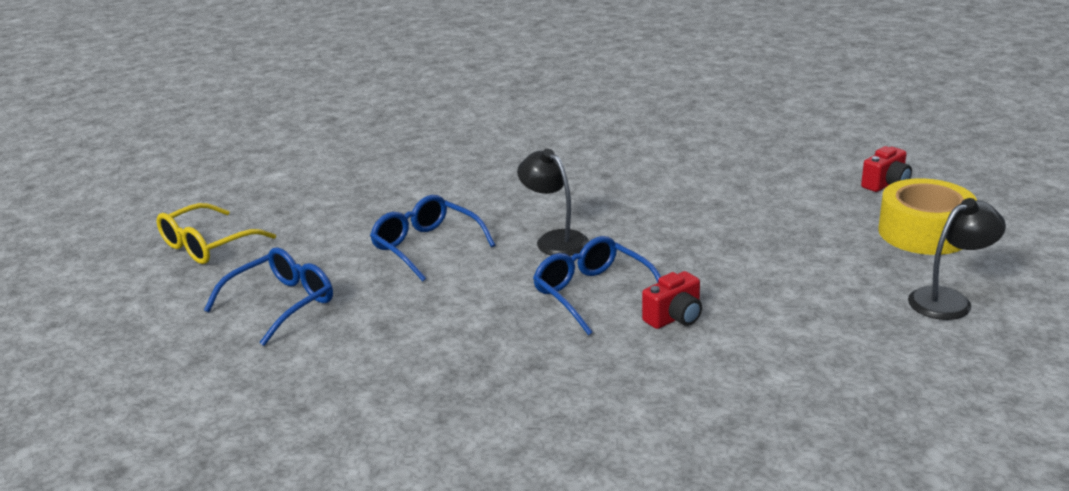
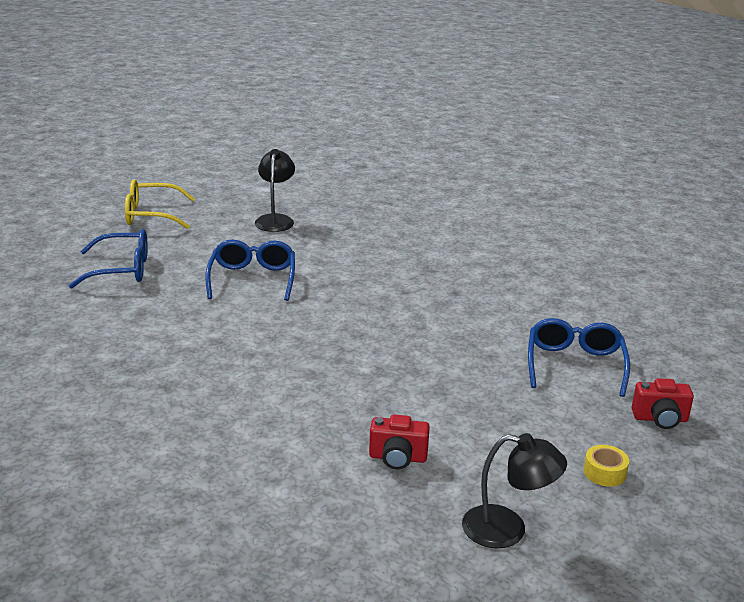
camera: 40 degrees right, 0 degrees up
(555, 239) = (331, 318): black lamp -> black lamp (275, 220)
(592, 293) = (282, 365): blue glasses -> blue glasses (575, 364)
(674, 318) = (296, 412): red camera -> red camera (397, 458)
(924, 233) = (604, 472): yellow tape -> yellow tape, size x0.44

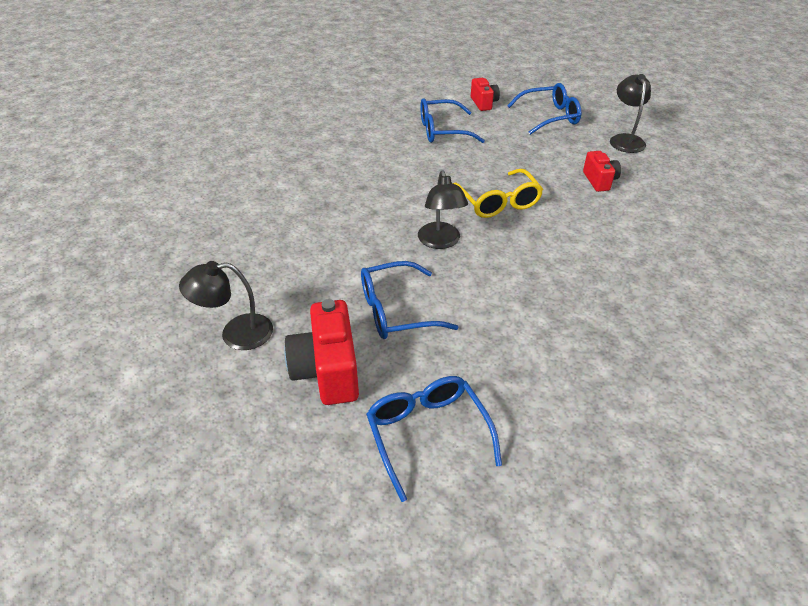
camera: 105 degrees left, 15 degrees up
(151, 215) = (248, 473): yellow glasses -> yellow glasses (498, 202)
(210, 245) = (327, 371): none -> red camera
(333, 316) = (440, 242): none -> black lamp
(604, 472) = (550, 117): yellow tape -> blue glasses

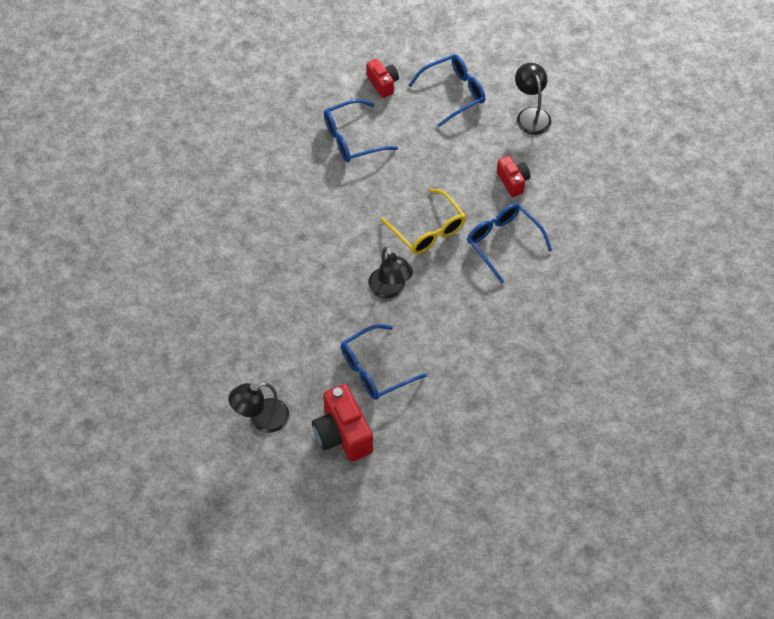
camera: 15 degrees left, 15 degrees up
(427, 434) = (427, 465): blue glasses -> blue glasses (503, 242)

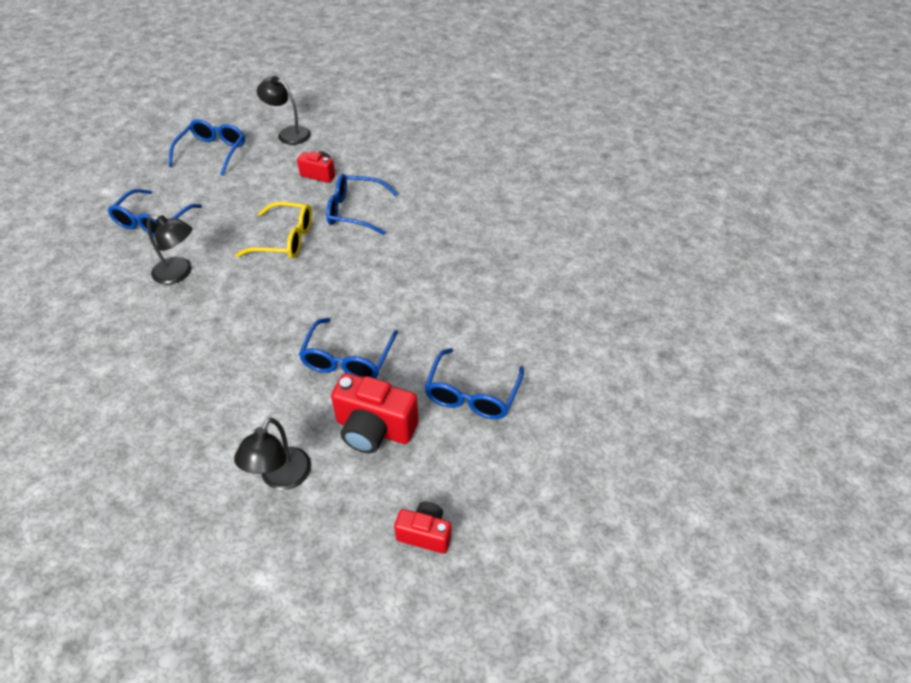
camera: 45 degrees left, 10 degrees down
(383, 84) = (145, 176): red camera -> red camera (425, 534)
(390, 289) = (297, 296): black lamp -> black lamp (179, 273)
(425, 464) = (472, 394): none -> blue glasses

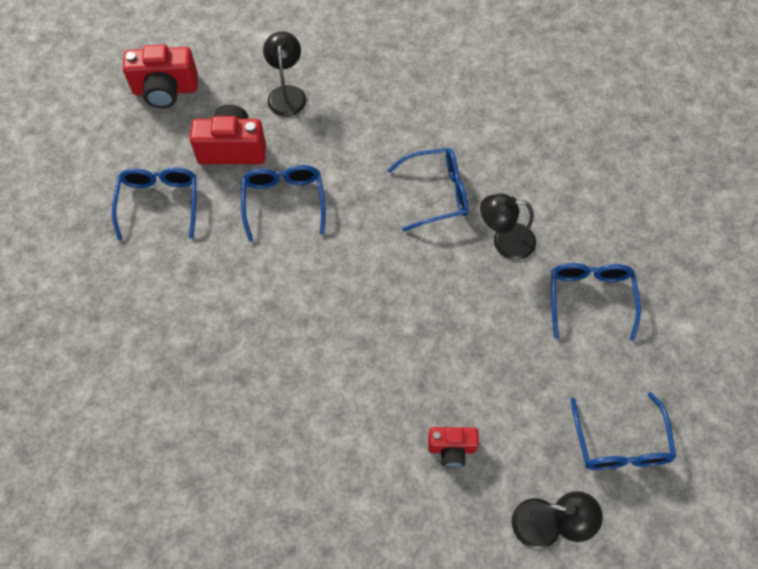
camera: 160 degrees right, 15 degrees up
(285, 239) = (426, 322): yellow glasses -> none
(354, 211) = (371, 394): blue glasses -> blue glasses (437, 193)
(425, 534) = (165, 90): red camera -> red camera, size x1.68

